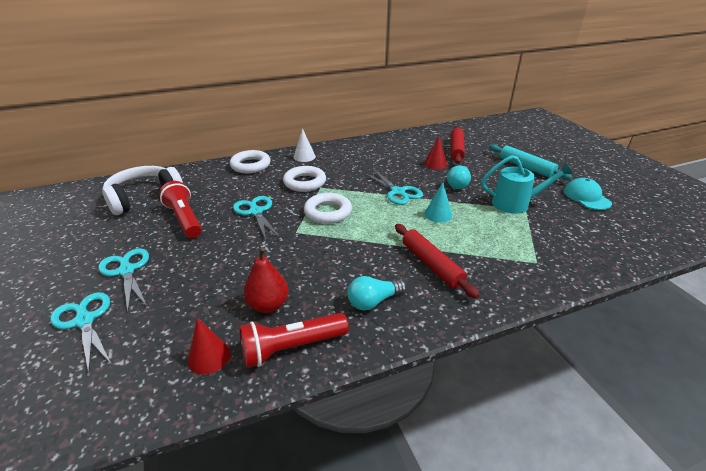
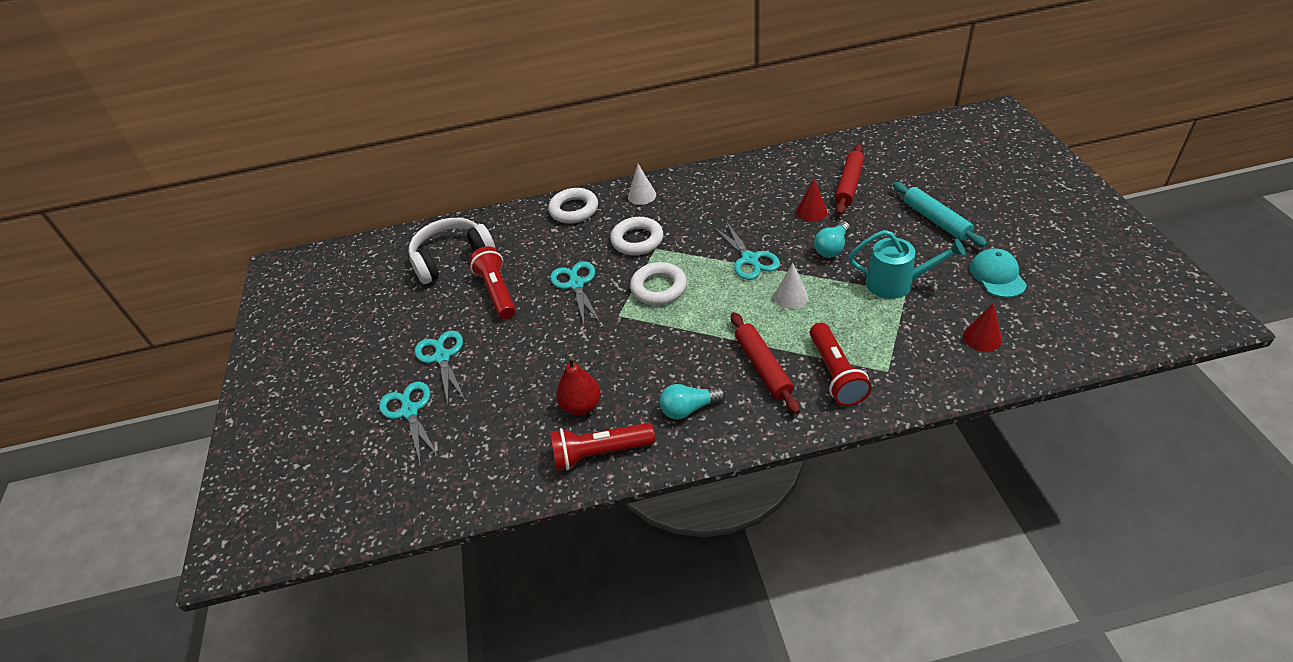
camera: 15 degrees right, 10 degrees up
(209, 356) = (523, 456): red cone -> red cone (982, 338)
(438, 214) = (791, 296): turquoise cone -> white cone
(495, 266) = (835, 374): none -> red flashlight

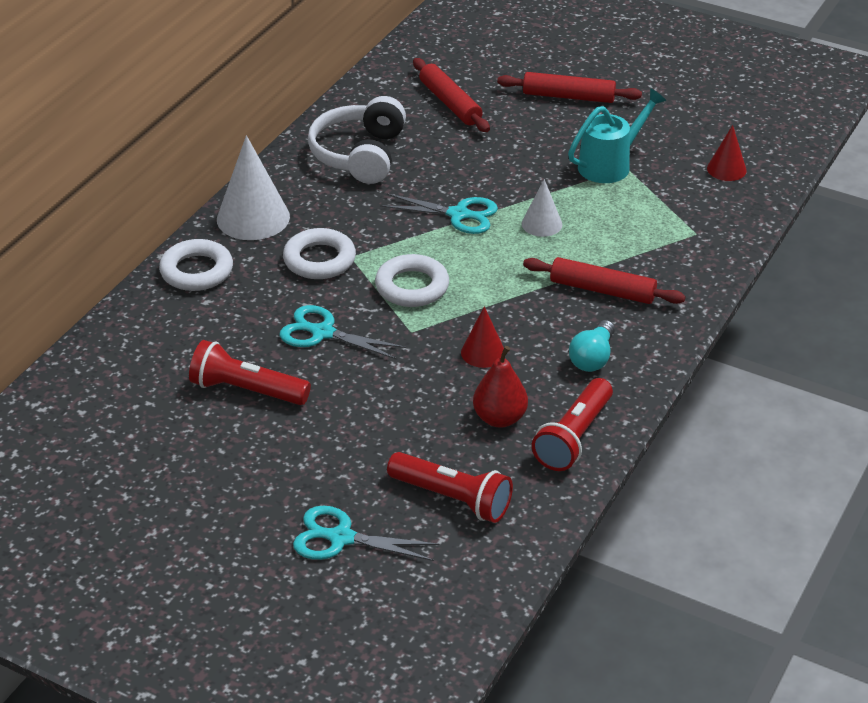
camera: 55 degrees left, 5 degrees down
(442, 357) = (290, 478): turquoise scissors -> none
(452, 258) = (131, 395): white headphones -> white headphones (359, 155)
(642, 195) = (253, 218): white cone -> white cone, size x1.80
(811, 212) = (451, 144): red cone -> red cone (483, 352)
(832, 248) = (516, 165): turquoise light bulb -> none
(835, 374) = (663, 259): red flashlight -> red flashlight (452, 498)
(936, 220) = (568, 96): turquoise rolling pin -> red rolling pin
(997, 276) = (675, 116): turquoise cap -> none

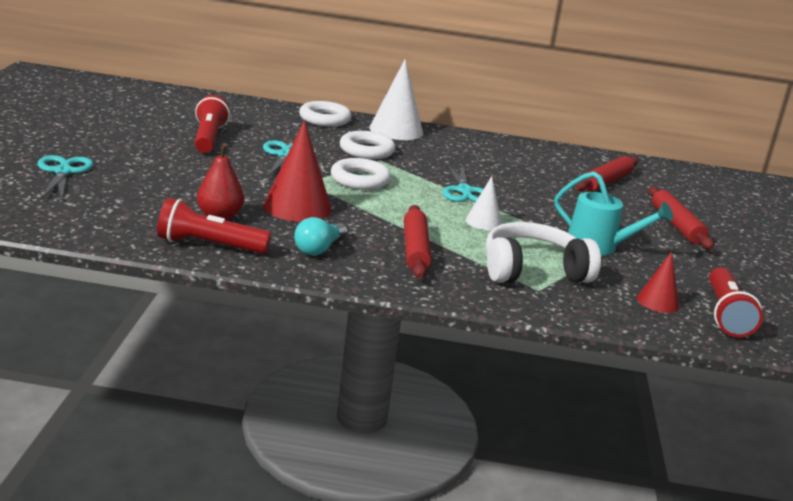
camera: 65 degrees right, 15 degrees down
(359, 155) = (503, 156): white headphones -> white headphones (533, 270)
(452, 498) = (117, 204): red flashlight -> red flashlight (725, 314)
(483, 352) = (297, 207): red cone -> red cone, size x1.80
(592, 358) = (319, 249): turquoise light bulb -> turquoise light bulb turned 60 degrees counterclockwise

